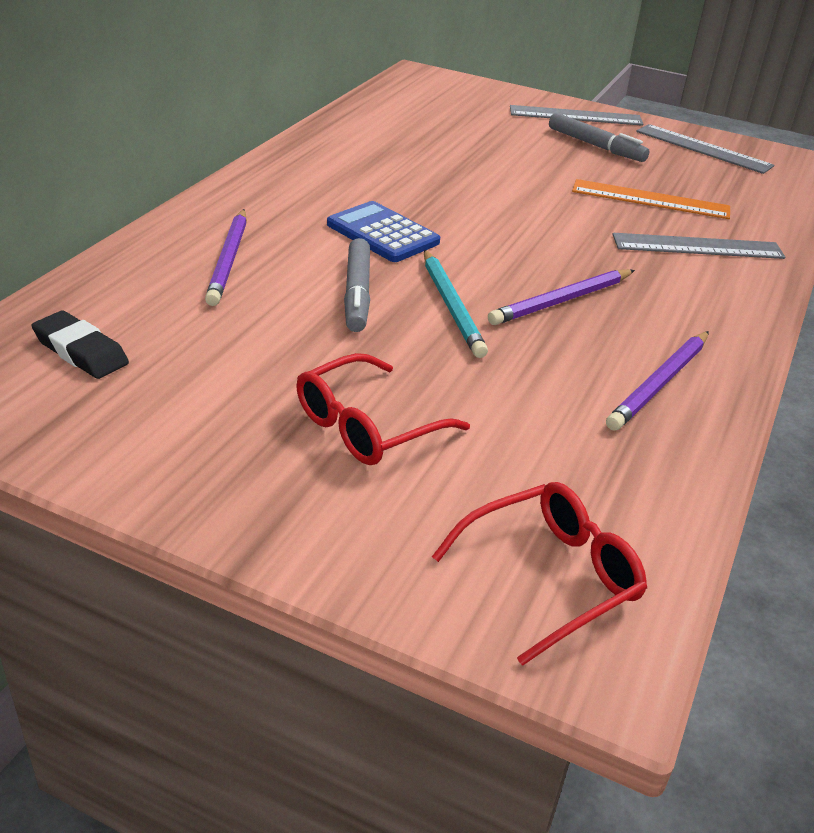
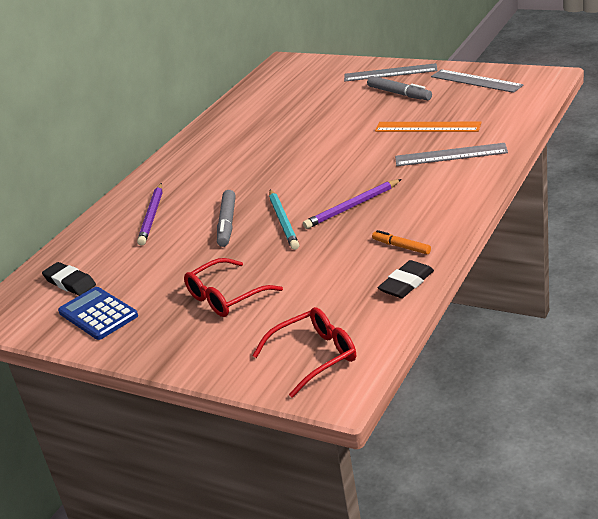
camera: 10 degrees right, 5 degrees down
(382, 233) = (246, 183): blue calculator -> blue calculator (98, 314)
(659, 383) = (401, 247): purple pencil -> orange marker
(686, 452) = (406, 283): none -> black eraser

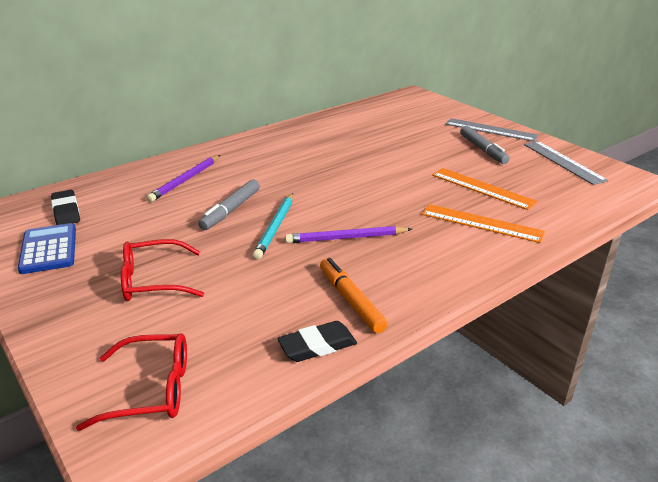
camera: 20 degrees right, 0 degrees up
(401, 247) = (351, 300): orange marker -> orange marker, size x1.54
(450, 155) = (481, 223): grey ruler -> orange ruler

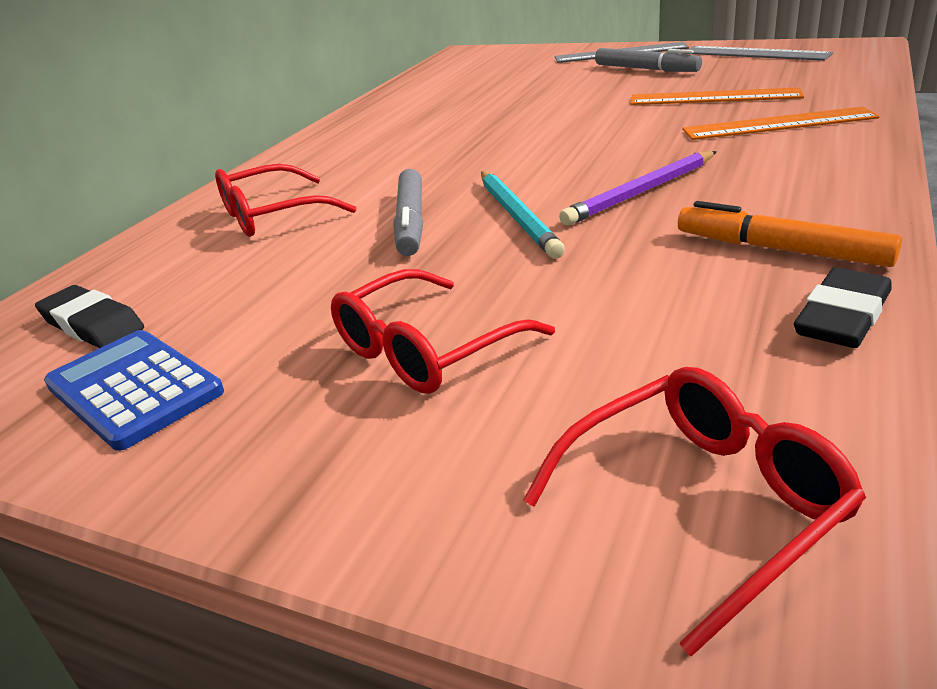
camera: 25 degrees left, 0 degrees up
(185, 180) = (272, 215): purple pencil -> red glasses

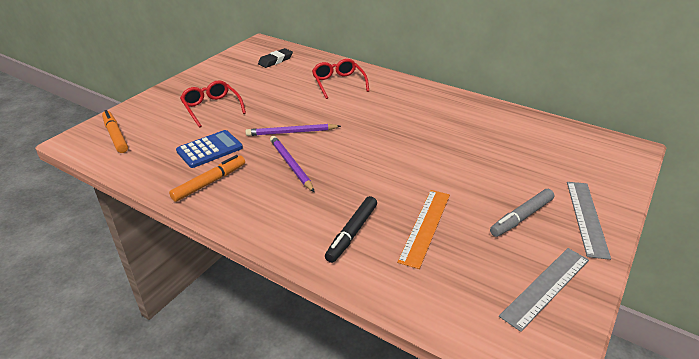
camera: 95 degrees right, 5 degrees up
(134, 389) = (233, 69): blue calculator -> blue calculator (209, 149)
(411, 222) = (306, 110): grey marker -> none
(517, 216) = (291, 132): turquoise pencil -> purple pencil
(704, 504) = (115, 136): red glasses -> orange marker
(778, 124) = (352, 233): orange ruler -> black marker
(842, 317) = (158, 179): black eraser -> none

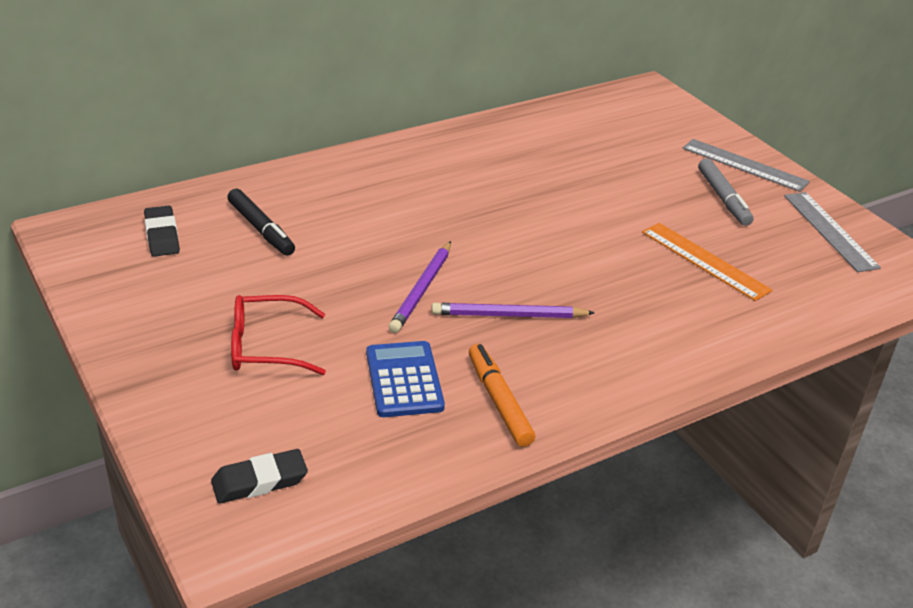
camera: 65 degrees left, 0 degrees up
(115, 136) = (259, 481): orange marker -> black eraser
(338, 83) = (314, 204): red glasses -> none
(352, 233) = (688, 314): black marker -> black marker (261, 229)

